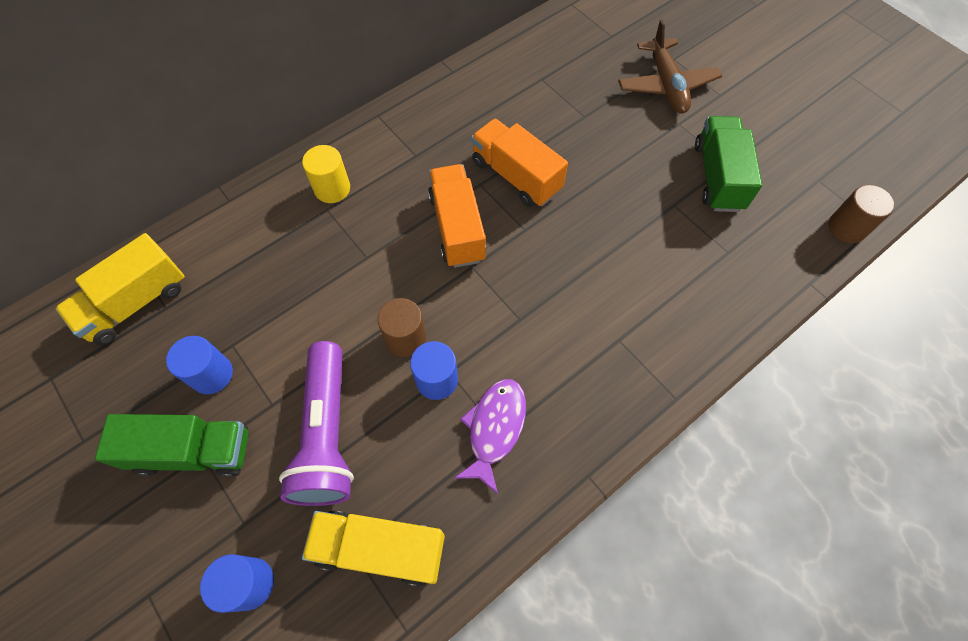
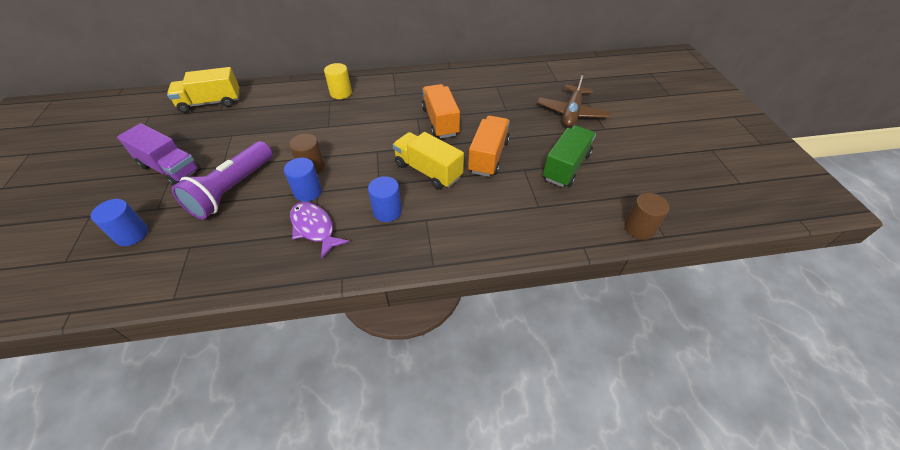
camera: 30 degrees right, 15 degrees down
(193, 451) = (170, 168): green truck -> purple truck
(212, 374) = (210, 142): blue cylinder -> blue cylinder (387, 211)
(380, 548) = (202, 252): yellow truck -> yellow truck (428, 171)
(457, 227) = (386, 131): orange truck -> orange truck (488, 156)
(494, 428) = (314, 228): purple fish -> purple fish turned 90 degrees counterclockwise

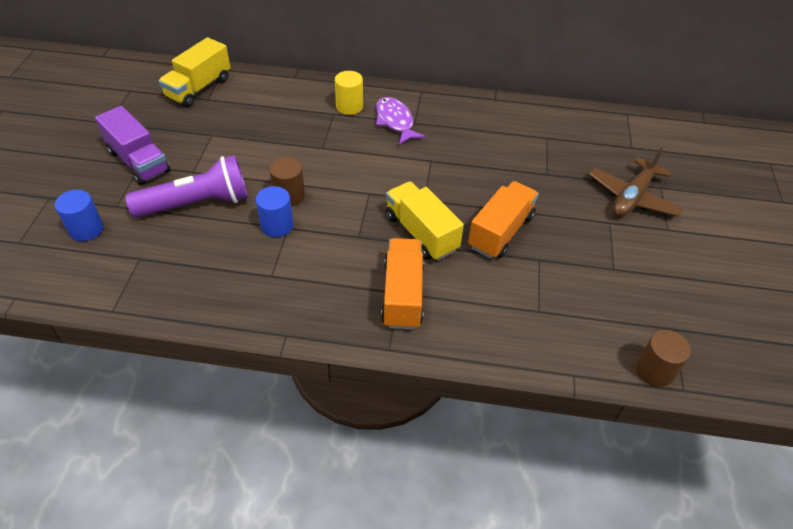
camera: 15 degrees right, 0 degrees up
(211, 103) = (199, 88): yellow truck -> yellow truck turned 60 degrees counterclockwise
(232, 190) = (197, 203): purple flashlight -> purple flashlight turned 150 degrees counterclockwise
(314, 228) = (272, 270): purple fish -> purple fish (395, 121)
(387, 211) = (358, 271): blue cylinder -> none
(440, 122) = (457, 172): orange truck -> orange truck (403, 295)
(566, 167) = (594, 269): green truck -> none

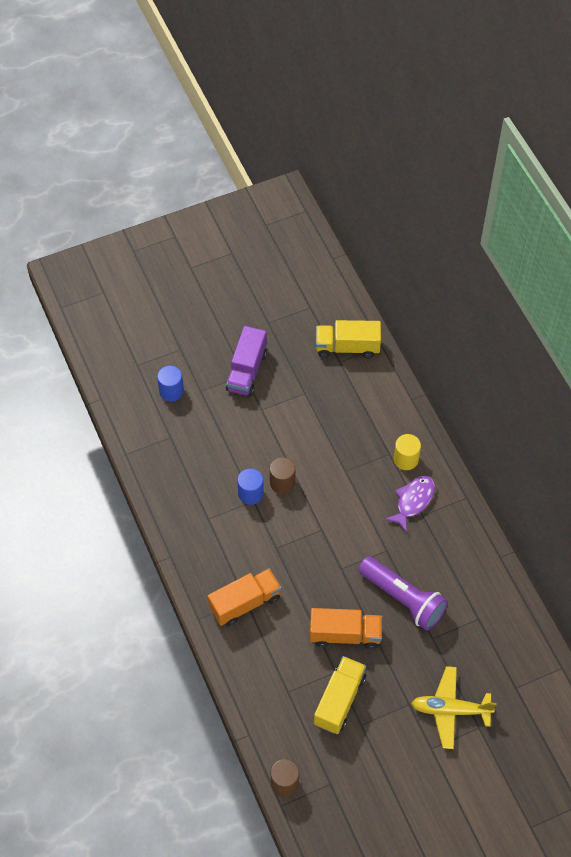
camera: 60 degrees right, 10 degrees up
(197, 203) = (236, 434): purple flashlight -> purple flashlight (403, 598)
(421, 233) = (307, 584): yellow truck -> yellow truck (339, 700)
(632, 197) = (450, 710): brown plane -> yellow plane

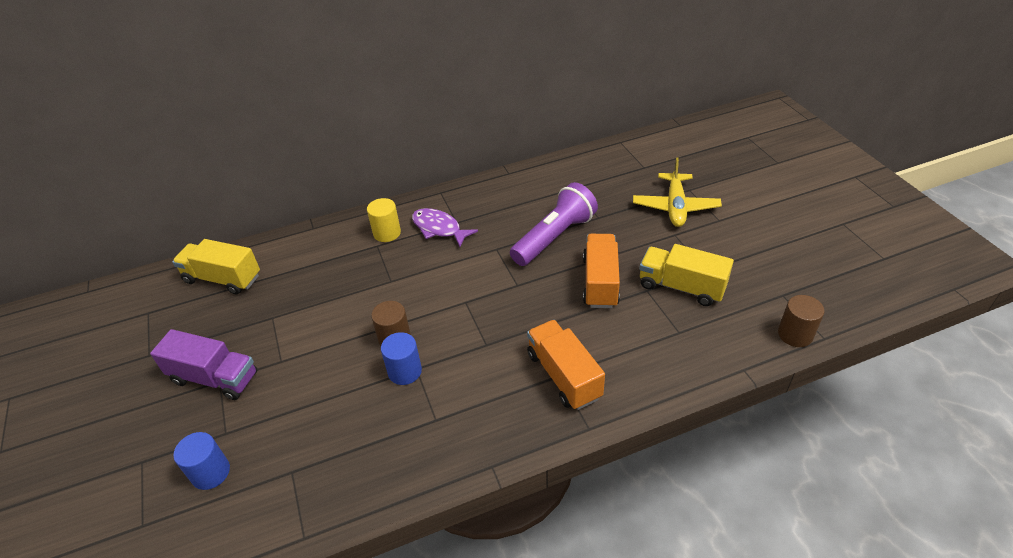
camera: 85 degrees left, 15 degrees down
(347, 347) = (223, 278): yellow truck -> yellow truck turned 105 degrees clockwise

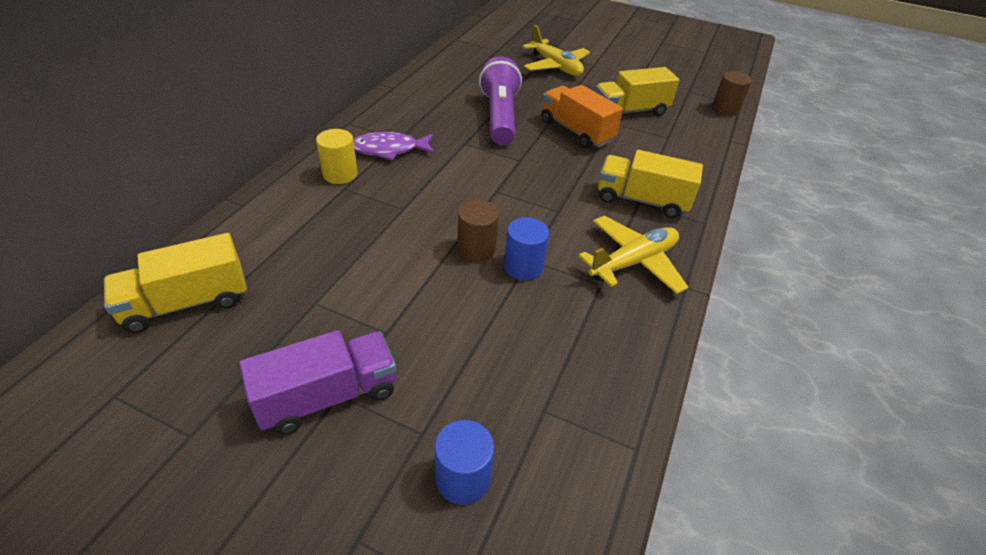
camera: 50 degrees left, 0 degrees up
(481, 420) = (633, 262): none -> yellow plane
(564, 375) = (642, 200): orange truck -> yellow truck

